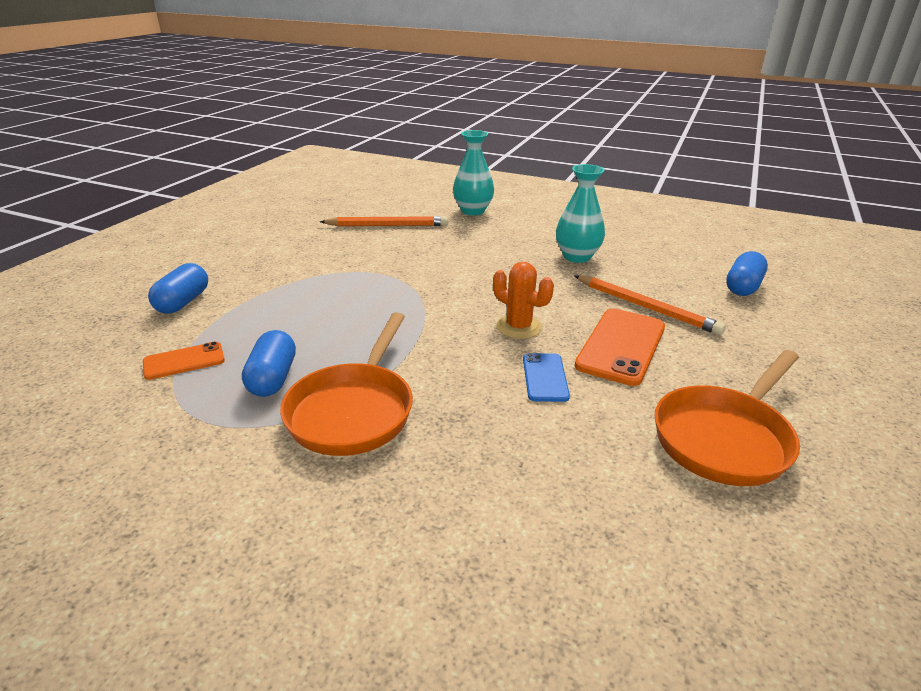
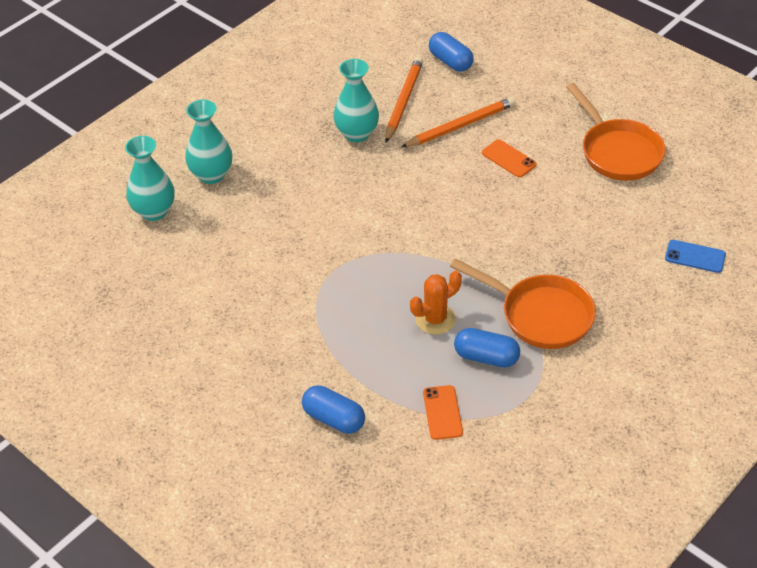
camera: 70 degrees left, 15 degrees up
(387, 225) = (218, 249): orange pencil -> orange pencil (403, 101)
(418, 200) = (154, 211): none -> turquoise vase
(519, 327) = (463, 204): orange cactus -> orange cactus (435, 319)
(545, 377) = (533, 210): blue phone -> blue phone (695, 256)
(621, 346) = (509, 159): orange phone -> orange phone, size x0.58

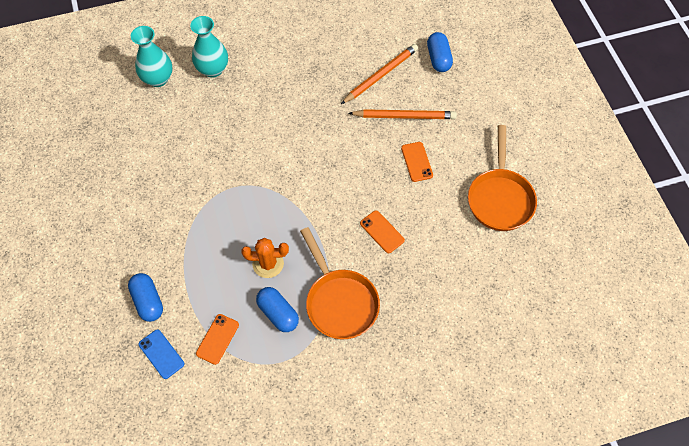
camera: 30 degrees right, 15 degrees up
(357, 134) = (329, 86): turquoise vase -> none
(528, 234) = (382, 232): none -> orange phone
(695, 256) = (486, 318): blue phone -> blue phone (161, 354)

